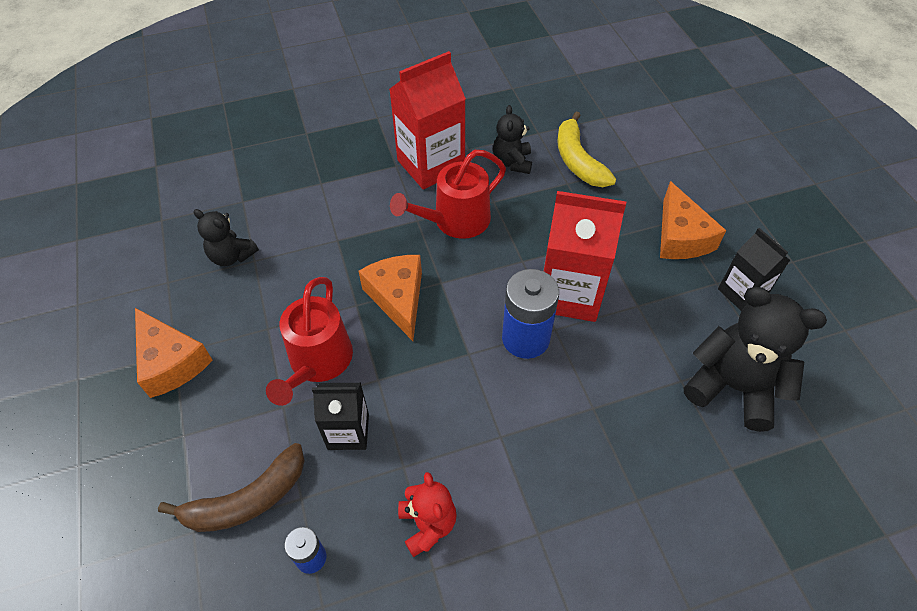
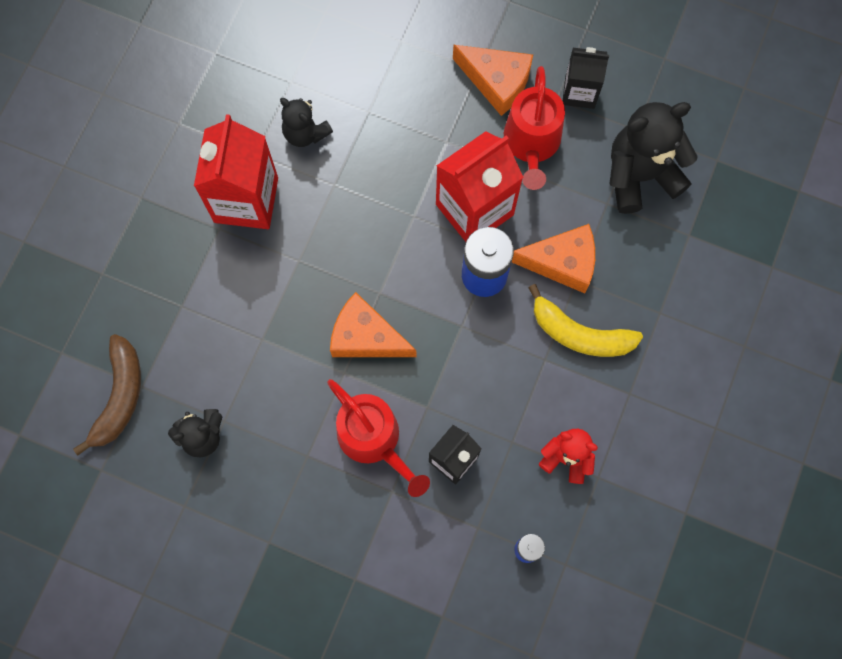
camera: 50 degrees left, 20 degrees up
(171, 362) = (276, 550): orange cheese -> orange cheese (562, 263)
(247, 500) = (448, 565): brown banana -> brown banana (119, 397)
(455, 221) = (327, 231): red watering can -> red watering can (531, 143)
(578, 160) = (352, 81): yellow banana -> yellow banana (579, 333)

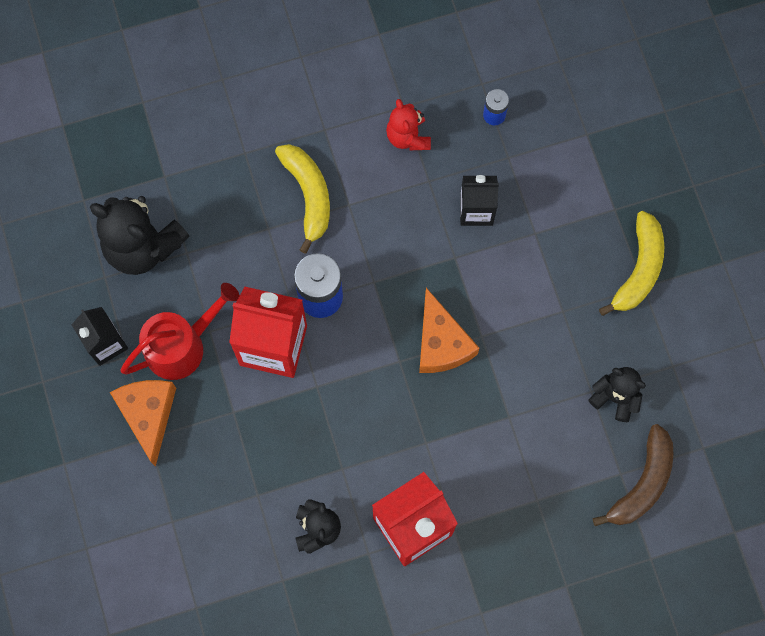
camera: 130 degrees left, 0 degrees up
(119, 397) = (642, 483): brown banana -> brown banana turned 150 degrees clockwise
(286, 552) = (638, 269): none -> yellow banana
(374, 439) = (510, 275): red watering can -> none
(562, 263) = (263, 249): orange cheese -> none

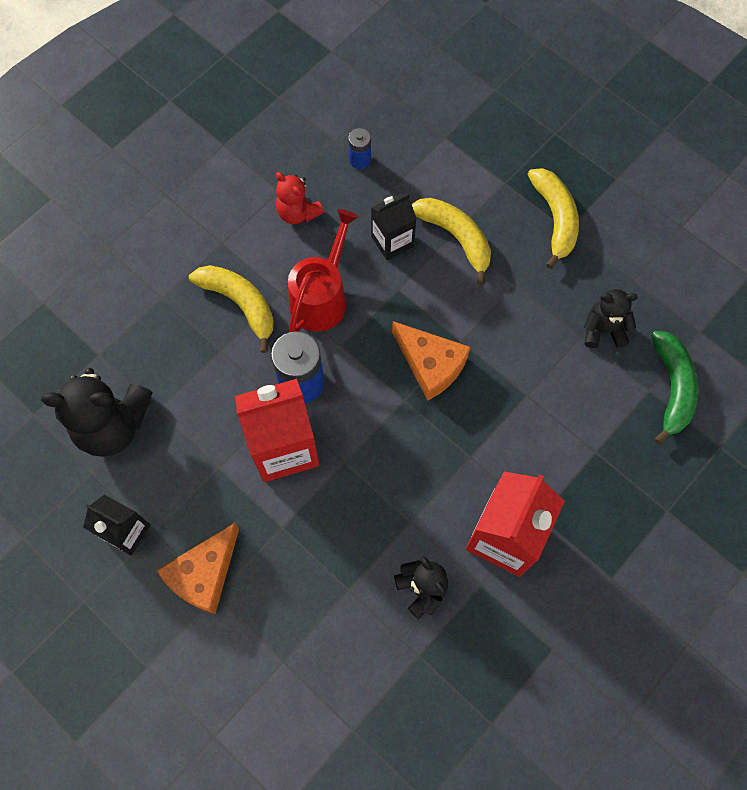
camera: 30 degrees left, 5 degrees down
(148, 415) = (204, 574): orange cheese -> orange cheese turned 105 degrees counterclockwise
(181, 346) = (200, 494): red watering can -> red watering can (321, 297)
(536, 238) = (455, 238): none -> yellow banana
(642, 483) = (671, 388): brown banana -> green banana

